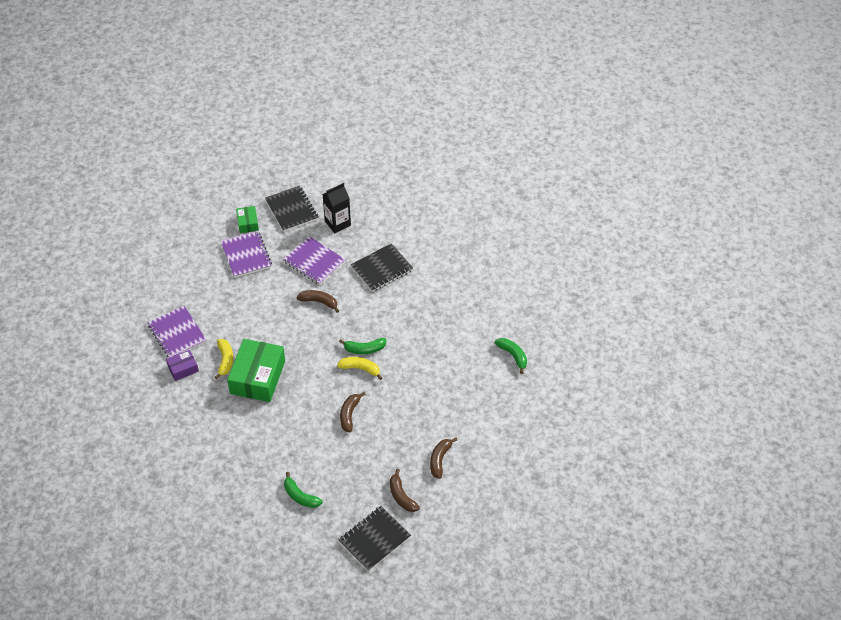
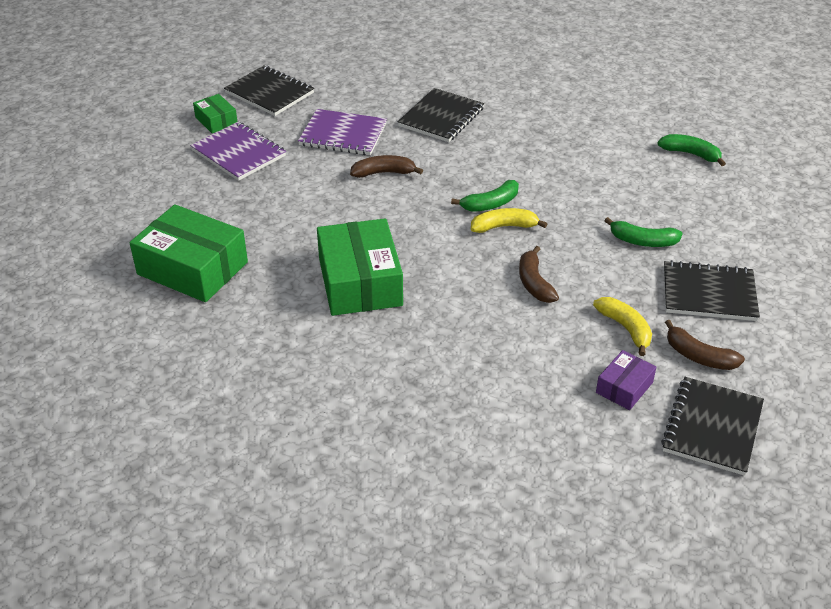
camera: 25 degrees left, 10 degrees down
(177, 333) = (192, 268): purple notebook -> green box
(183, 368) = (232, 308): purple box -> purple box (624, 387)
(225, 360) = (294, 277): yellow banana -> yellow banana (625, 328)
(300, 496) = (549, 411): green banana -> green banana (642, 241)
(337, 223) = (344, 90): black carton -> none
(440, 460) = (709, 293): brown banana -> black notebook

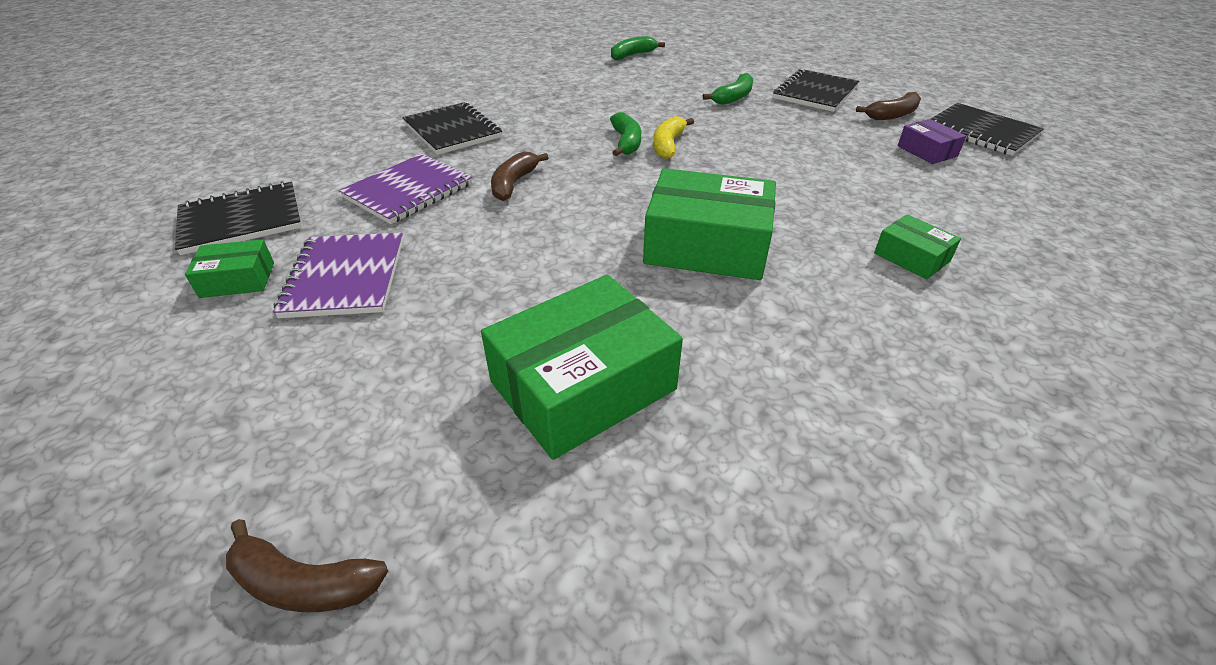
camera: 65 degrees left, 0 degrees up
(238, 153) = (345, 277): purple notebook -> purple notebook turned 75 degrees counterclockwise
(410, 389) = (911, 257): none -> green box
(534, 283) = (764, 152): brown banana -> brown banana (303, 583)
(625, 328) = (847, 131): yellow banana -> none

